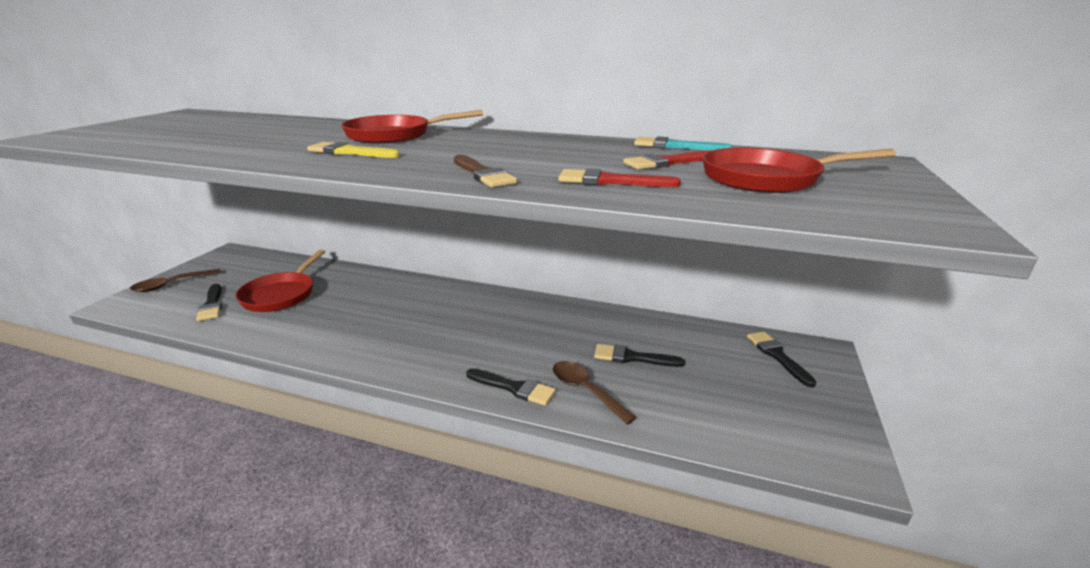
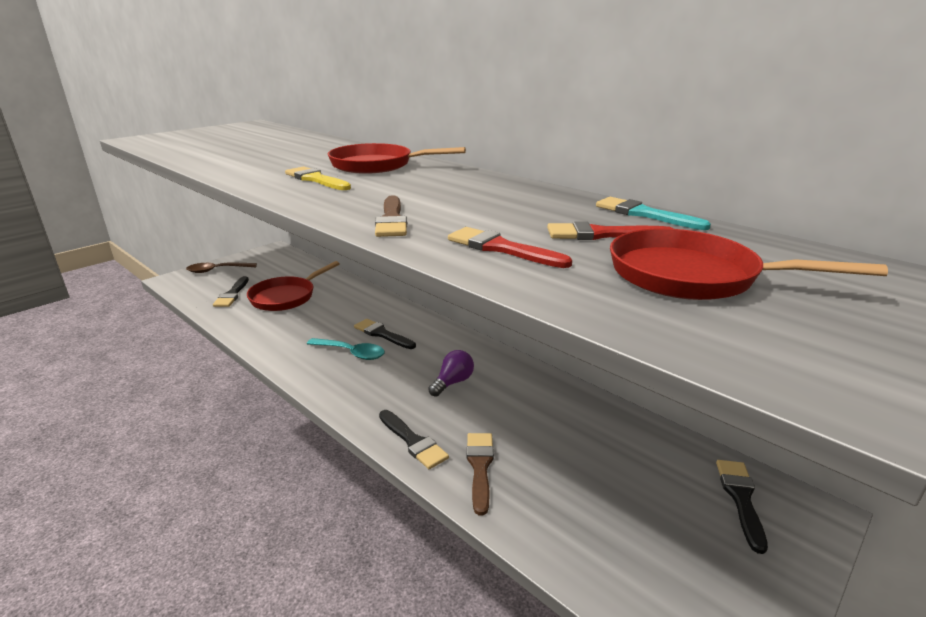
camera: 25 degrees right, 0 degrees up
(395, 330) = (351, 353): none -> turquoise spoon
(511, 331) = (452, 382): none -> purple light bulb
(585, 390) = (480, 467): brown spoon -> brown brush
(632, 357) = (556, 446): black brush -> black brush (382, 334)

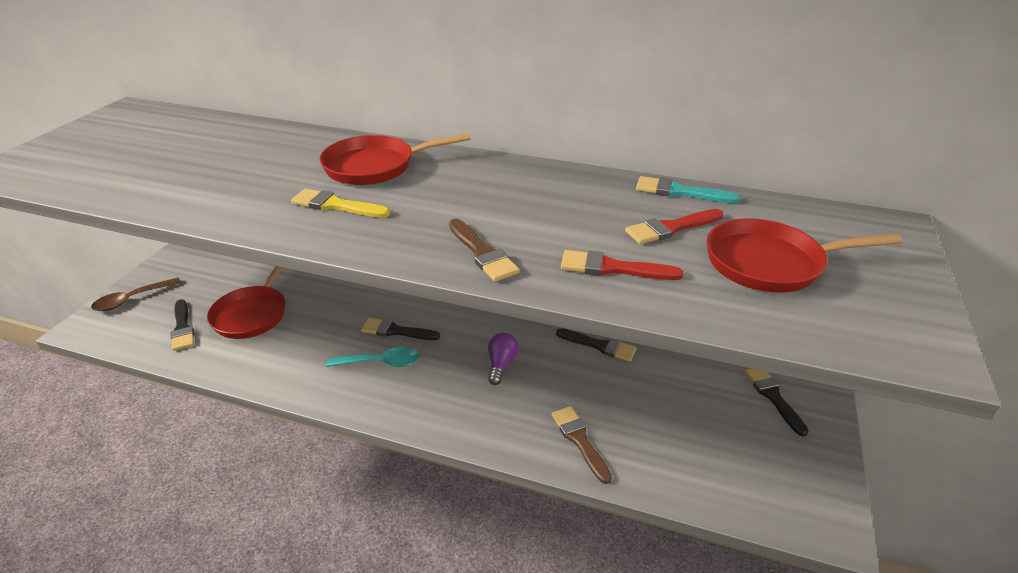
camera: 25 degrees left, 10 degrees up
(413, 441) = (508, 437): black brush -> black brush (599, 346)

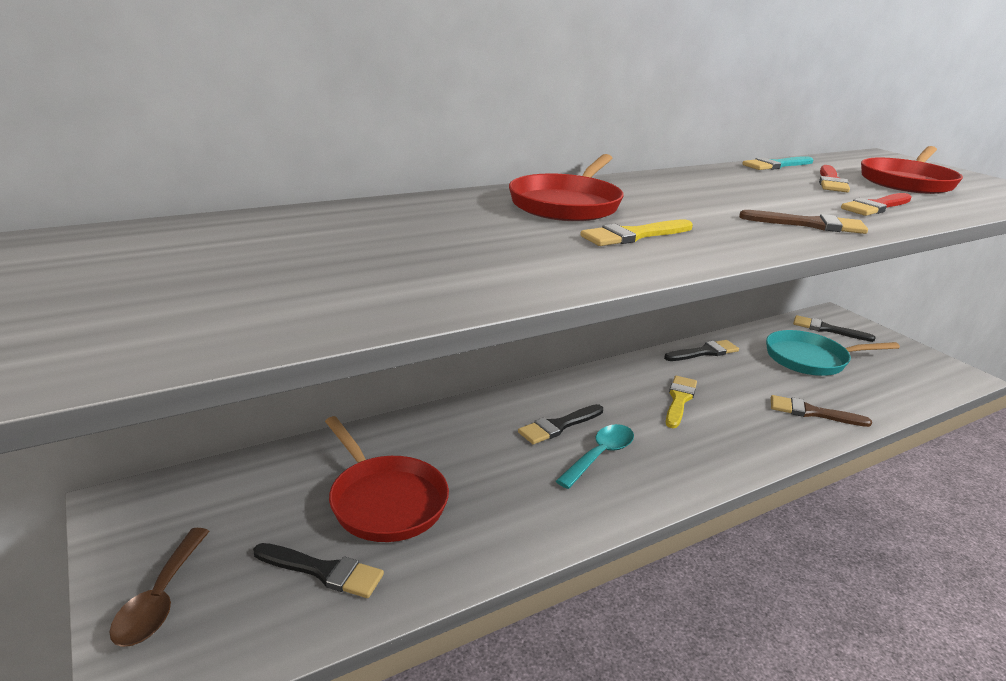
camera: 50 degrees left, 10 degrees down
(501, 364) = (679, 400): purple light bulb -> yellow brush
(685, 407) = (811, 359): none -> turquoise pan

